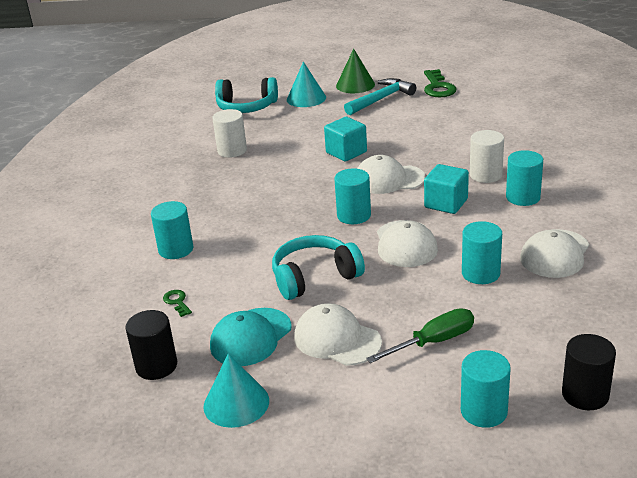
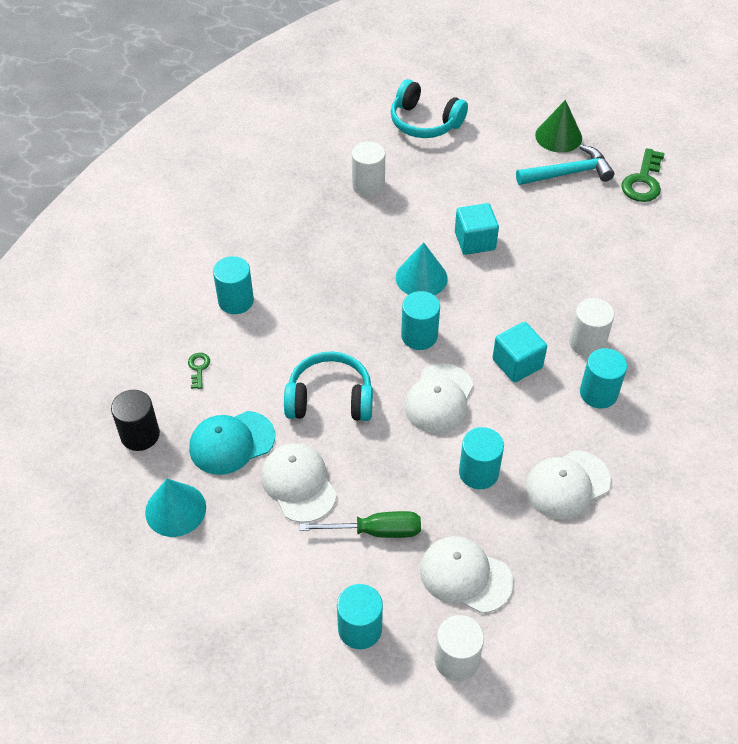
camera: 25 degrees right, 20 degrees up
(306, 98) = (493, 135): turquoise cone -> turquoise cone (421, 278)
(388, 179) = (487, 301): white cap -> white cap (465, 576)
(585, 394) = (456, 660): black cylinder -> white cylinder

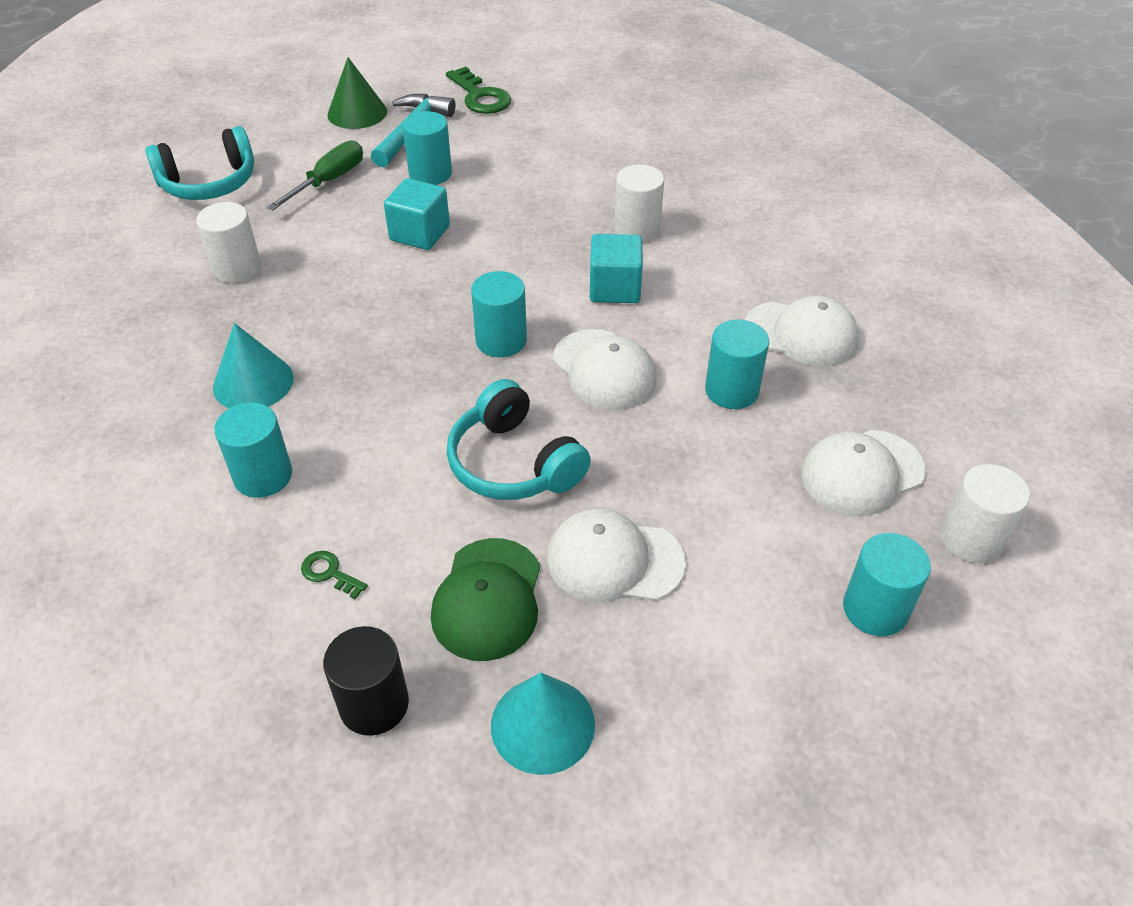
camera: 55 degrees left, 5 degrees down
(231, 443) = (488, 599): turquoise cap -> green cap
(330, 399) = (513, 463): turquoise headphones -> turquoise headphones turned 75 degrees counterclockwise
(376, 531) = (744, 520): green screwdriver -> green screwdriver (329, 181)
(421, 278) = (422, 297): turquoise cone -> turquoise cone (253, 382)
(567, 485) = (801, 334): white cap -> white cap turned 75 degrees counterclockwise
(598, 393) = (706, 254): turquoise cylinder -> turquoise cylinder (430, 174)

